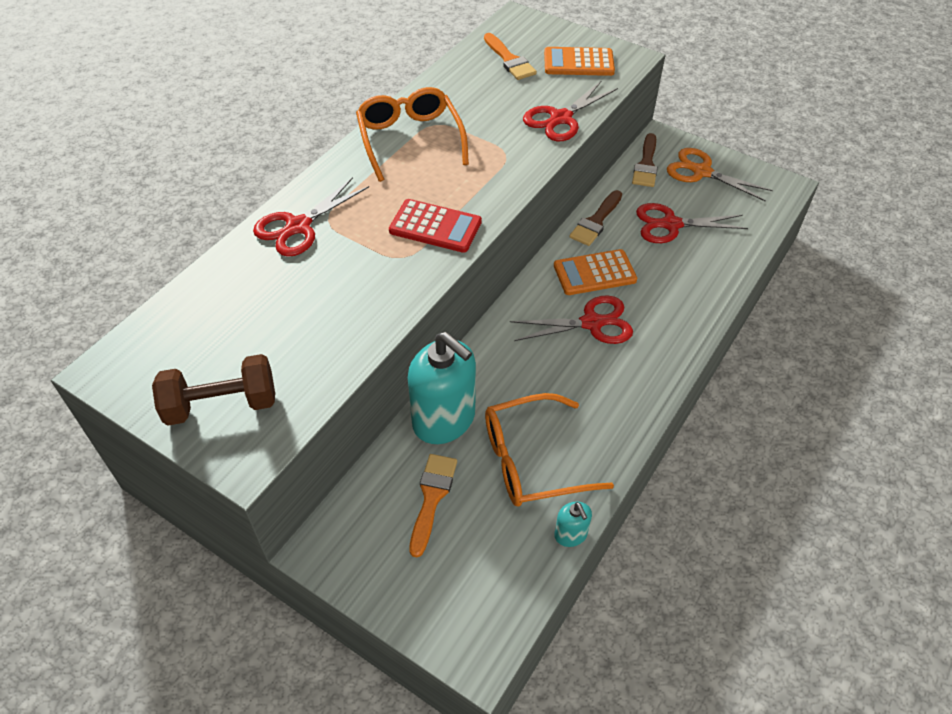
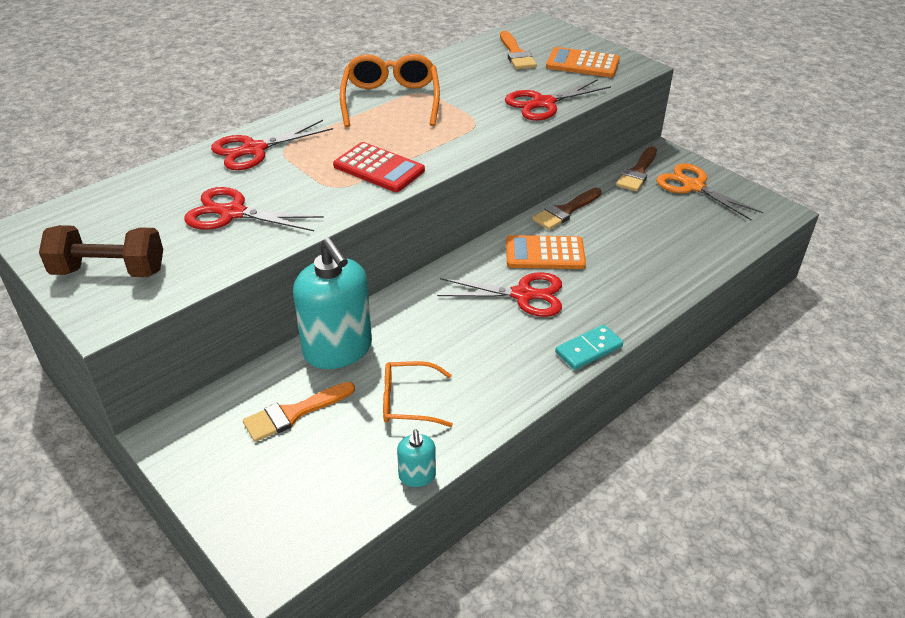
camera: 15 degrees right, 10 degrees down
(432, 497) = (294, 413): orange brush -> orange brush turned 150 degrees counterclockwise
(532, 460) = (408, 401): orange glasses -> orange glasses, size x0.62
(670, 224) = (642, 225): red scissors -> red scissors (232, 213)
(671, 369) = (588, 349): none -> turquoise domino

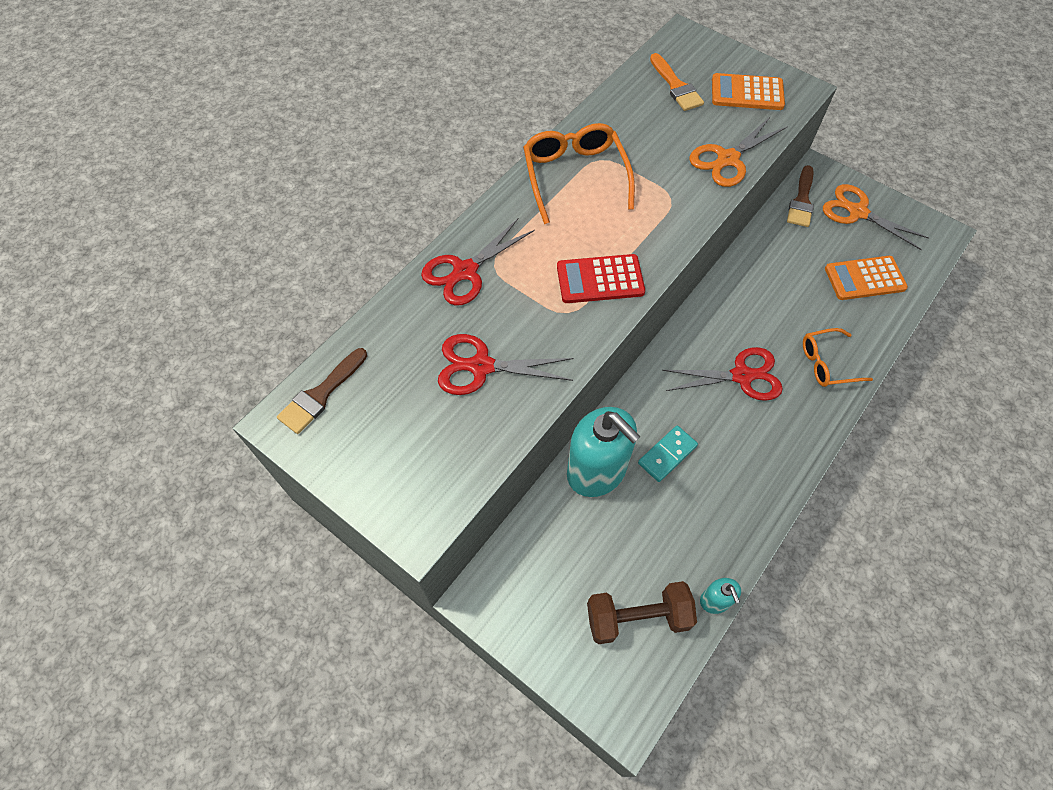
camera: 10 degrees left, 20 degrees up
(109, 271) = (394, 466): brown dumbbell -> brown dumbbell (637, 617)
(294, 413) = (584, 552): orange brush -> none
(379, 168) = (600, 279): red calculator -> red calculator turned 150 degrees clockwise
(408, 401) = (680, 520): orange glasses -> orange glasses (827, 363)
(543, 103) = (727, 159): red scissors -> orange scissors
(545, 253) = (746, 321): orange calculator -> orange calculator (864, 278)
(565, 211) = (749, 263): brown brush -> brown brush (321, 394)
(588, 349) = (818, 431): turquoise domino -> turquoise domino (667, 454)

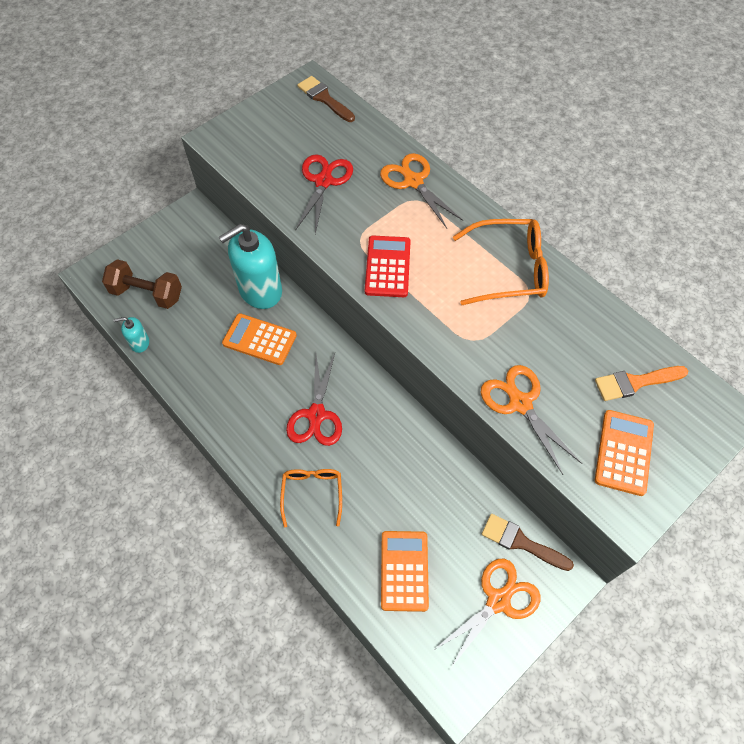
camera: 100 degrees right, 0 degrees up
(465, 271) = (413, 181): red scissors -> orange scissors
(637, 617) = (147, 293): brown dumbbell -> brown dumbbell turned 75 degrees counterclockwise
(667, 454) = (259, 339): turquoise domino -> orange calculator

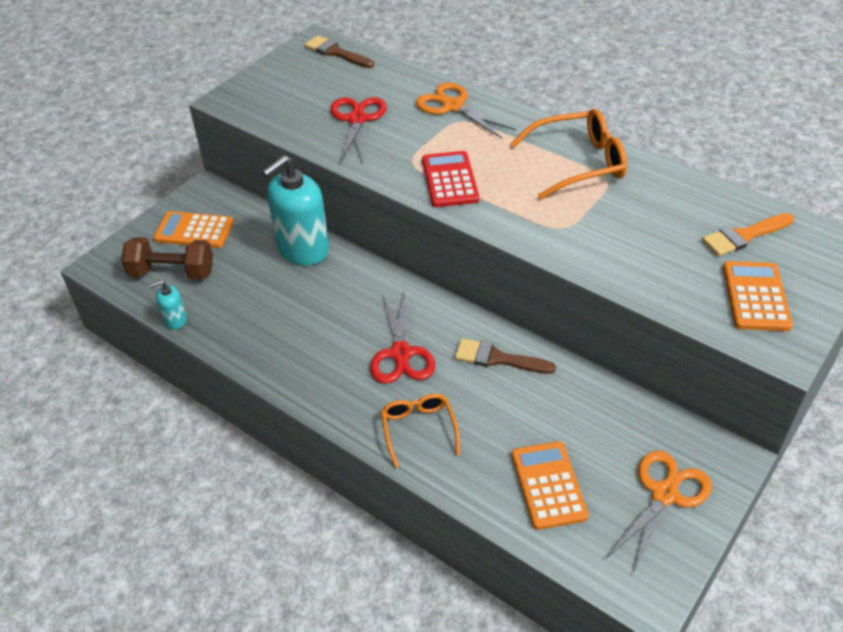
camera: 10 degrees left, 15 degrees down
(259, 339) = (315, 294): orange calculator -> orange calculator (194, 230)
(520, 403) = (631, 273): orange scissors -> none
(521, 542) = (670, 433): brown brush -> brown brush (497, 358)

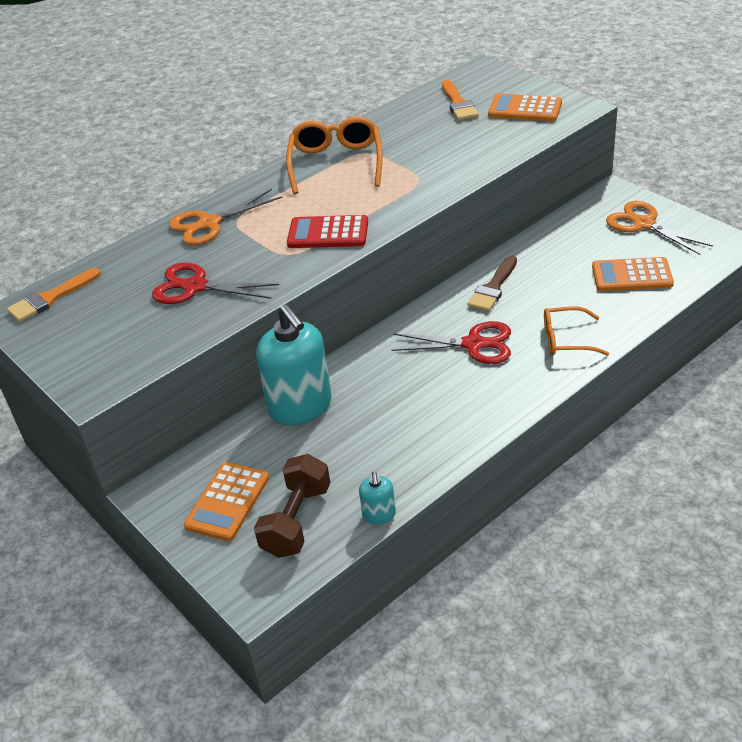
camera: 75 degrees left, 5 degrees down
(336, 52) = (50, 298): brown brush -> orange brush

